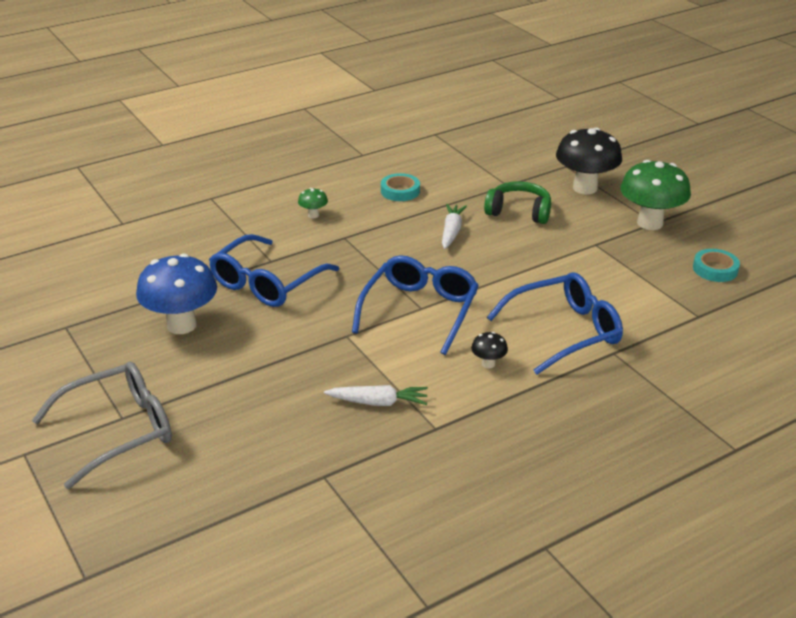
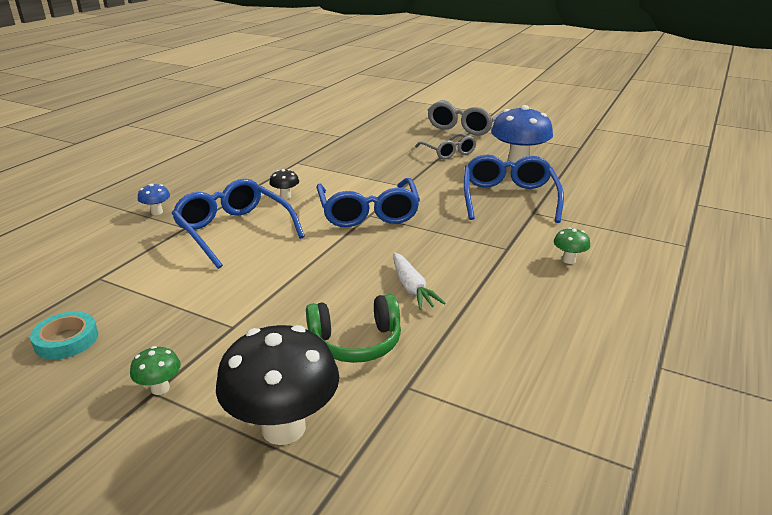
camera: 150 degrees right, 5 degrees down
(226, 376) = (448, 152): none -> grey glasses
(378, 402) = (343, 163): white carrot -> none
(400, 191) = (529, 321): turquoise tape -> none
(565, 331) = (234, 231): blue glasses -> blue glasses turned 105 degrees clockwise
(642, 387) = (157, 212): none -> blue mushroom
(650, 223) = (160, 388): green mushroom -> green mushroom, size x0.44

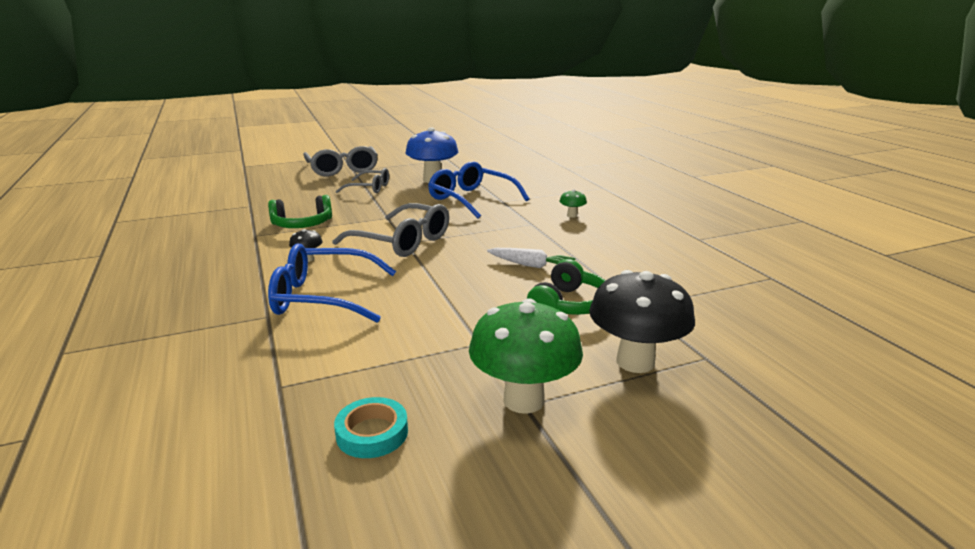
camera: 50 degrees left, 5 degrees down
(157, 212) = (203, 321): blue mushroom -> none
(160, 388) = (523, 400): green mushroom -> green mushroom, size x2.27
(338, 166) = (302, 224): none -> green headphones
(368, 213) = (402, 242): blue glasses -> grey glasses

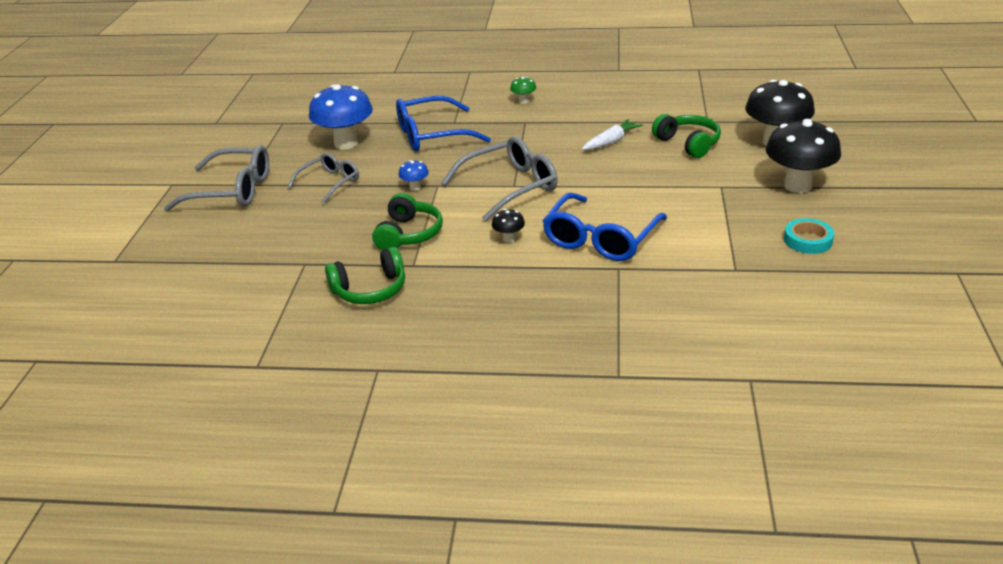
camera: 60 degrees left, 10 degrees up
(215, 230) = (370, 290): none -> green headphones
(378, 212) = (415, 188): none -> blue mushroom
(523, 400) = (797, 186): green mushroom -> black mushroom

